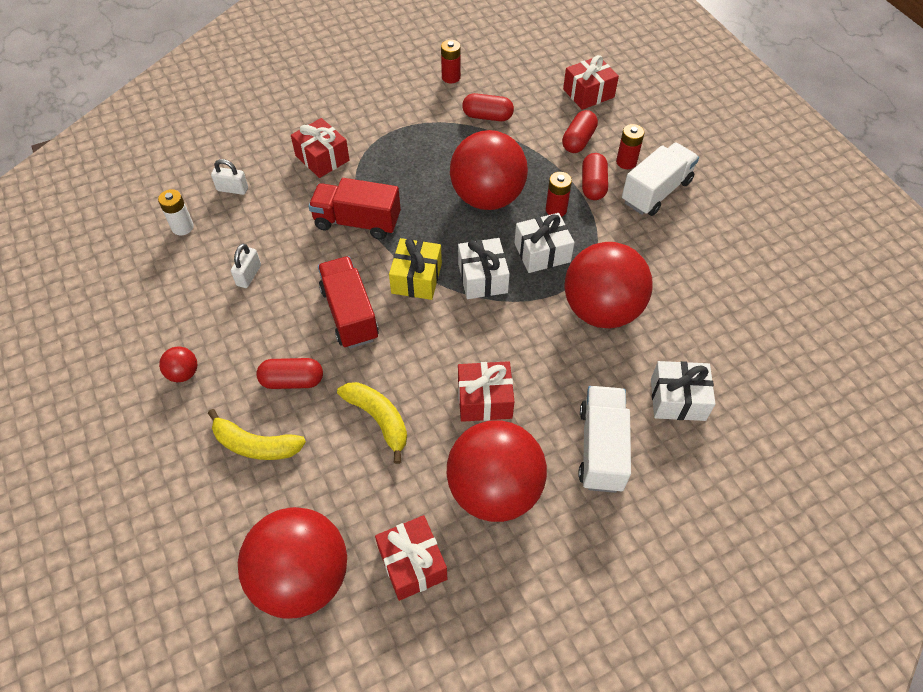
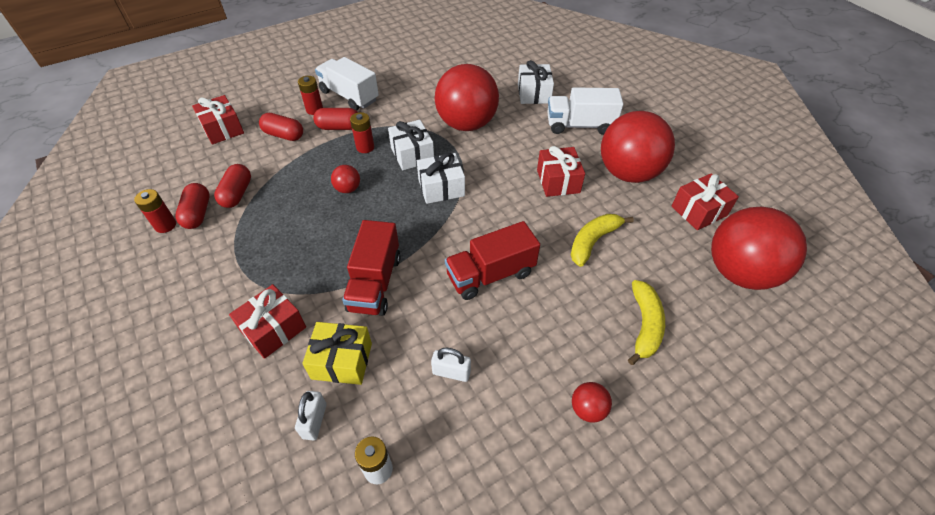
camera: 95 degrees left, 5 degrees down
(292, 381) = (572, 308): red capsule -> red capsule (197, 214)
(416, 278) = (445, 230): yellow gift -> yellow gift (342, 361)
(487, 197) = (348, 189): red ball -> red ball, size x0.40

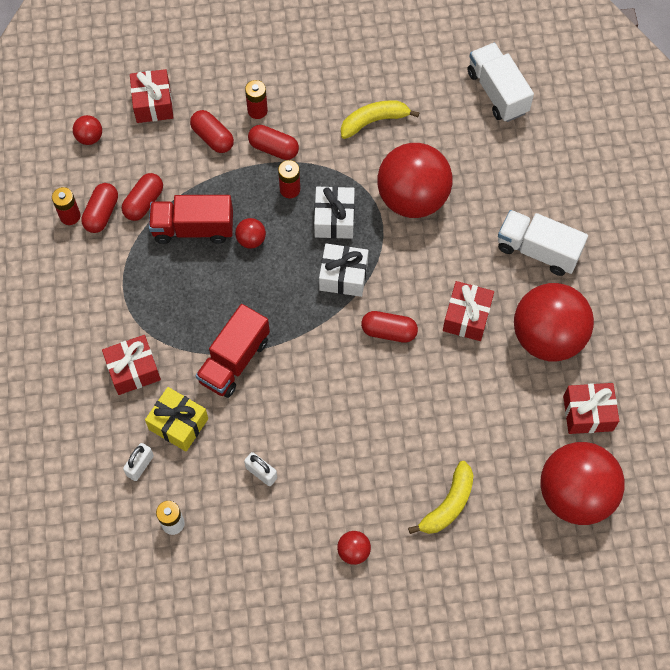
camera: 25 degrees right, 15 degrees up
(170, 165) = (90, 137): none -> red ball
(349, 96) = (303, 103): white truck -> white truck (497, 92)
(490, 274) = (340, 396): red truck -> red truck (193, 228)
(502, 212) = (389, 331): none -> red capsule
(534, 93) = (514, 181): white gift -> none
(593, 241) = (457, 402): yellow banana -> yellow banana (374, 121)

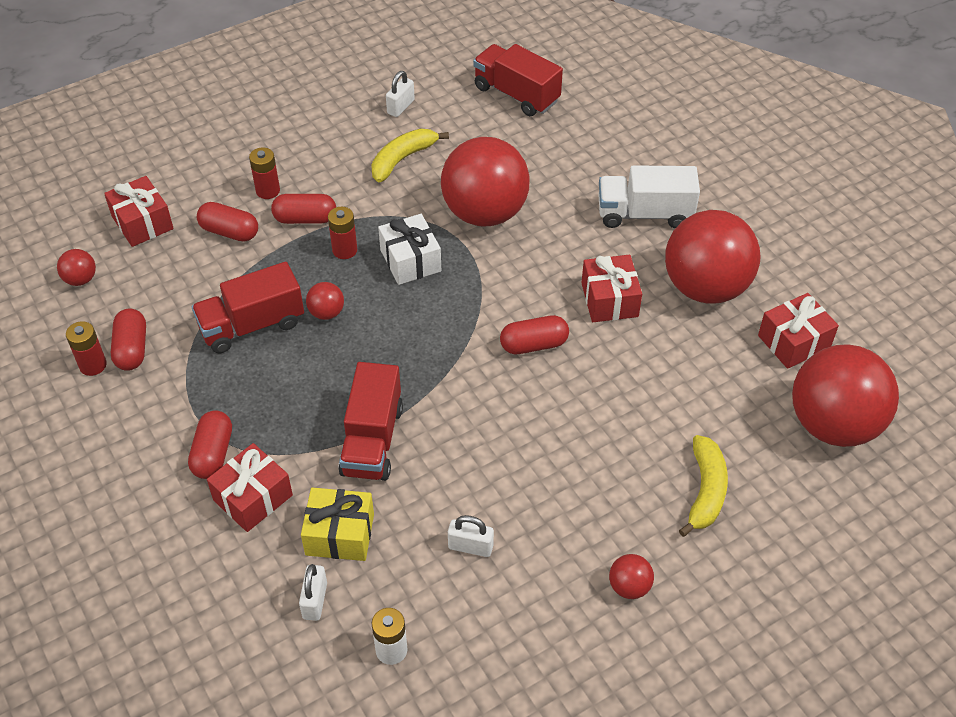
camera: 25 degrees left, 15 degrees down
(144, 202) = (179, 320): red capsule -> red capsule (213, 453)
(343, 276) = (452, 310): white gift -> none
(397, 68) = (400, 107): none -> white padlock
(497, 92) = (516, 94): white truck -> red truck

